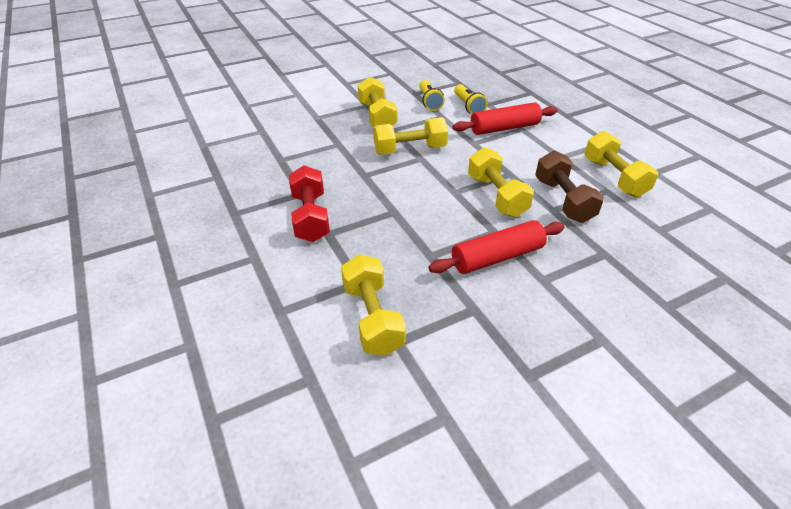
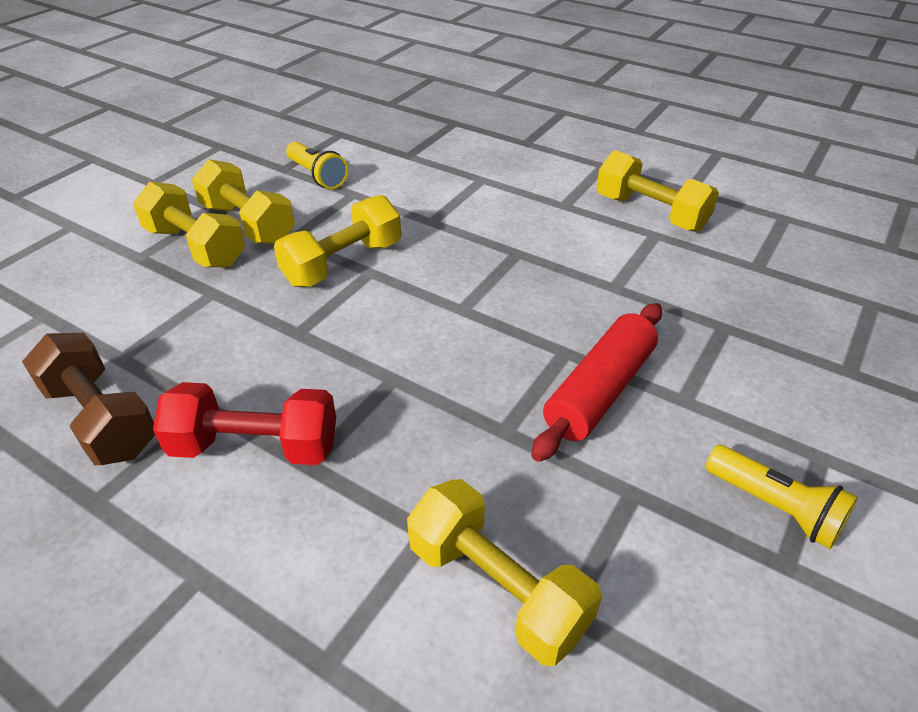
camera: 30 degrees left, 0 degrees up
(310, 217) = (255, 446): red dumbbell -> red dumbbell turned 45 degrees counterclockwise
(468, 106) = (382, 167): yellow flashlight -> yellow flashlight (775, 507)
(496, 196) = (525, 293): yellow dumbbell -> yellow dumbbell (195, 247)
(504, 128) = (458, 185): red rolling pin -> none
(563, 200) = (616, 267): brown dumbbell -> brown dumbbell (101, 419)

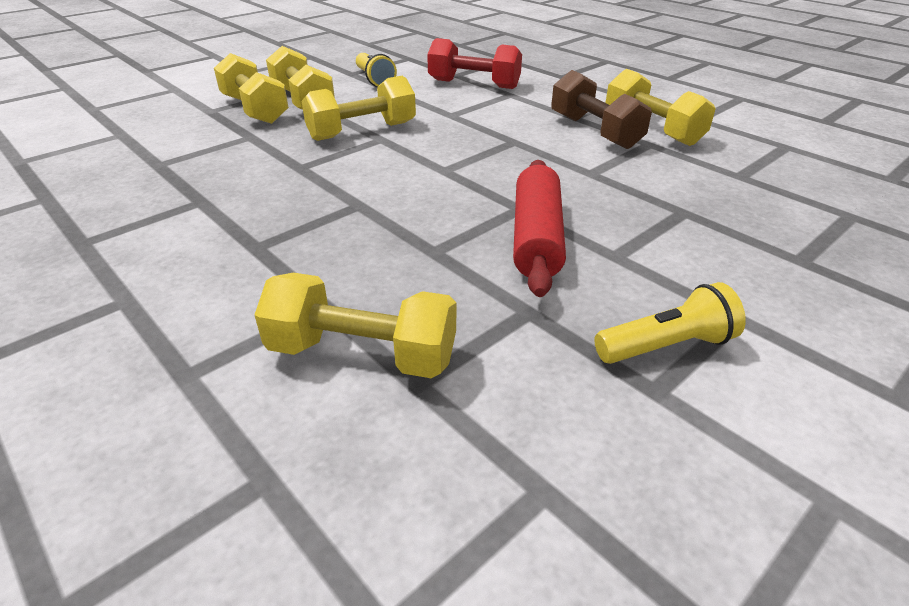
camera: 15 degrees right, 5 degrees down
(101, 419) = (119, 196): brown dumbbell -> brown dumbbell (594, 131)
(255, 446) = (221, 229): red dumbbell -> red dumbbell (474, 84)
(497, 588) = (362, 354): yellow dumbbell -> yellow dumbbell turned 45 degrees counterclockwise
(599, 390) = (536, 237): red rolling pin -> red rolling pin turned 45 degrees counterclockwise
(775, 507) = (667, 346): yellow flashlight -> yellow flashlight turned 75 degrees counterclockwise

